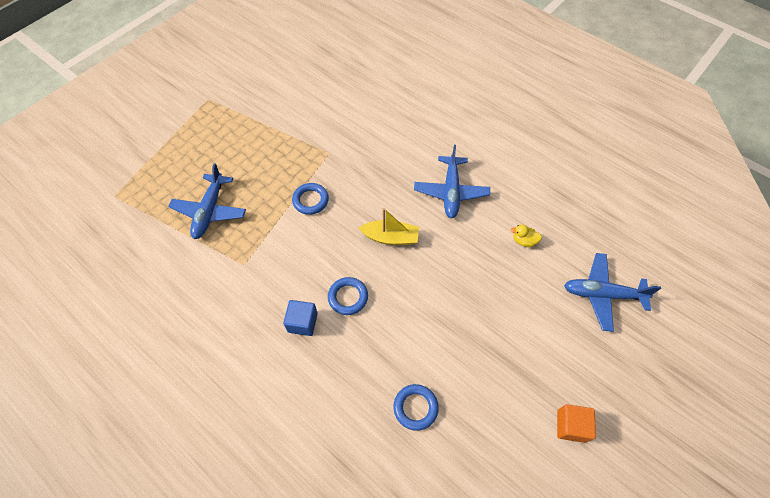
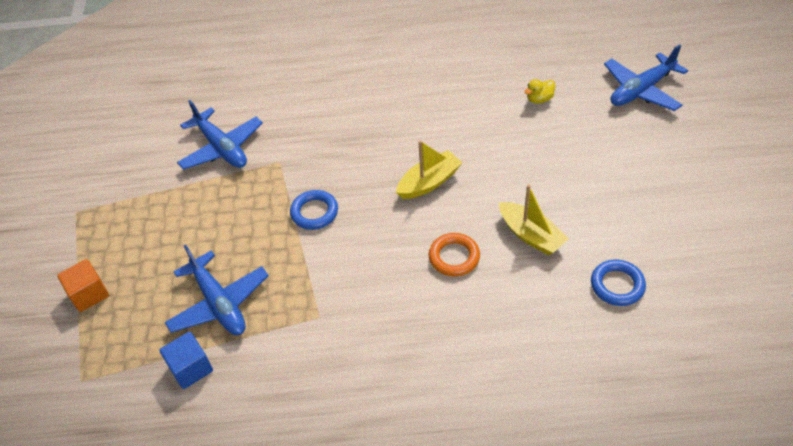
camera: 40 degrees left, 10 degrees down
(302, 322) = (440, 311): blue cube -> blue cube (191, 368)
(348, 297) = (454, 257): blue ring -> orange ring
(406, 326) = (531, 235): none -> yellow boat
(451, 192) = (434, 109): blue plane -> blue plane (222, 148)
(571, 426) = (734, 194): orange cube -> orange cube (89, 294)

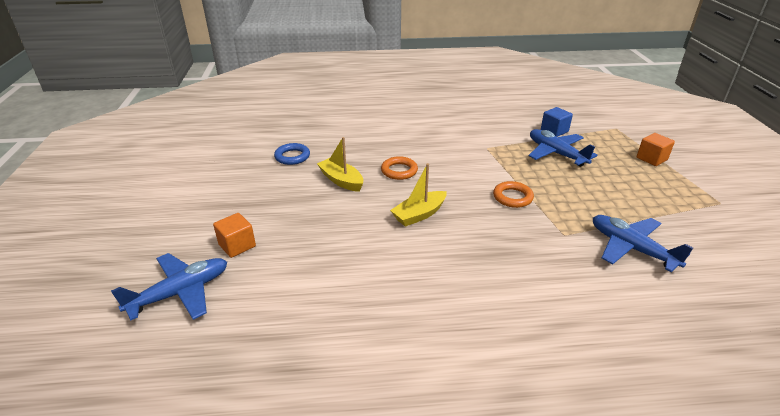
camera: 175 degrees right, 15 degrees down
(314, 212) = (512, 197): blue ring -> orange ring
(539, 99) = (298, 287): yellow duck -> none
(617, 136) = (237, 245): none -> orange cube

